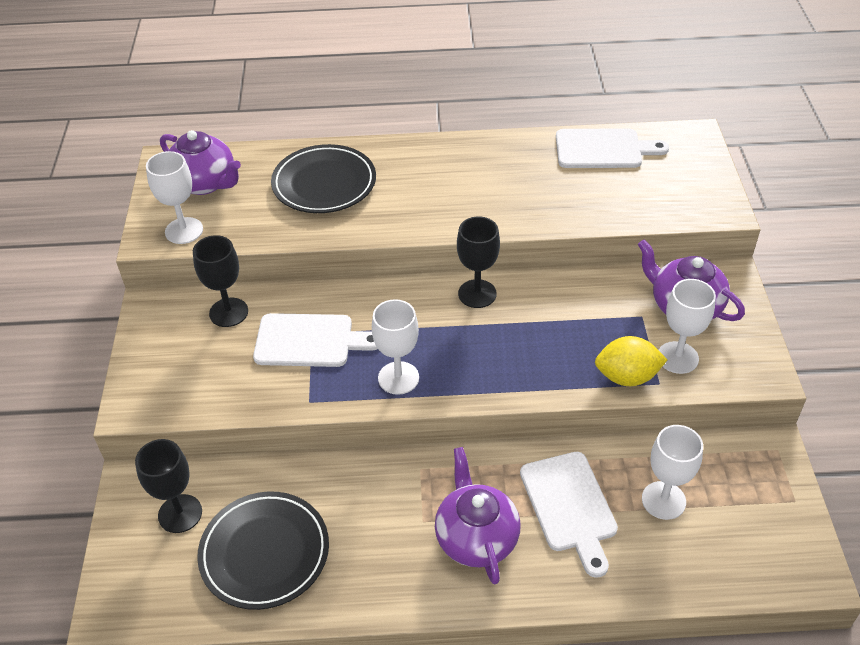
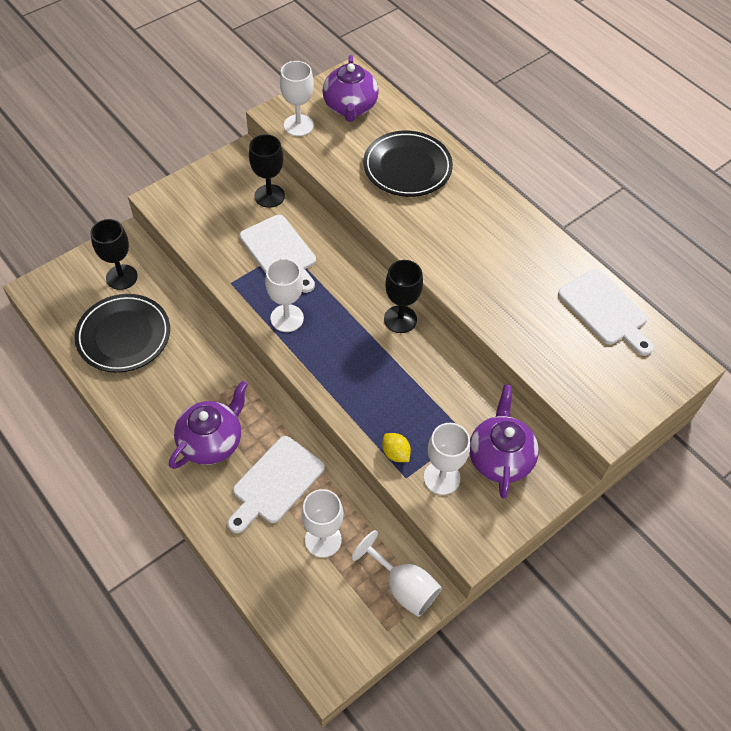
camera: 50 degrees right, 10 degrees up
(627, 377) = (395, 453): yellow lemon -> yellow lemon, size x0.61
(755, 463) = (403, 586): none -> white goblet

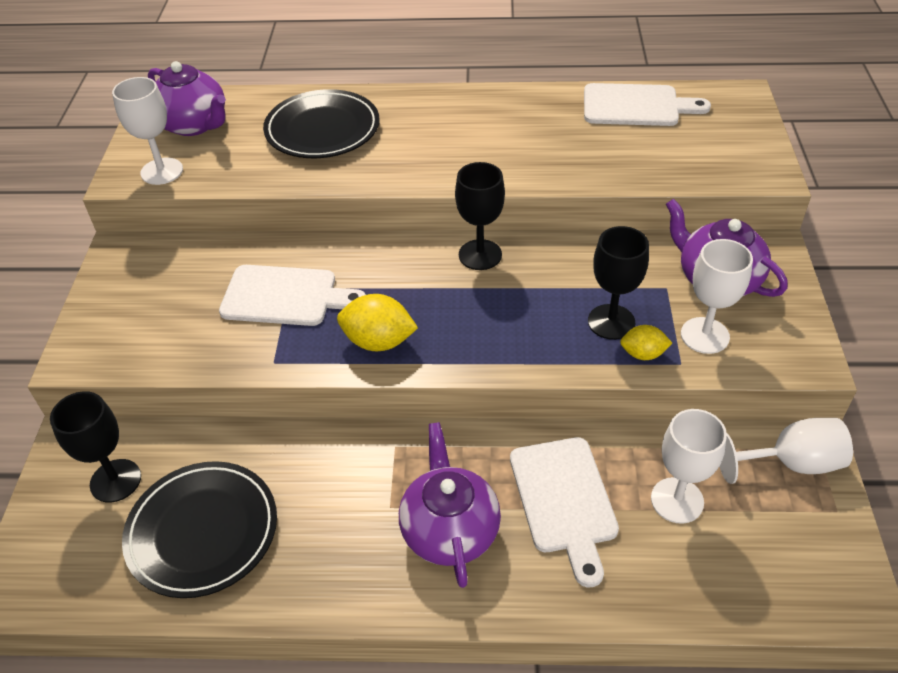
camera: 45 degrees left, 10 degrees down
(269, 196) = (202, 262): black goblet -> black goblet (611, 322)
(287, 318) = (378, 341): white goblet -> yellow lemon

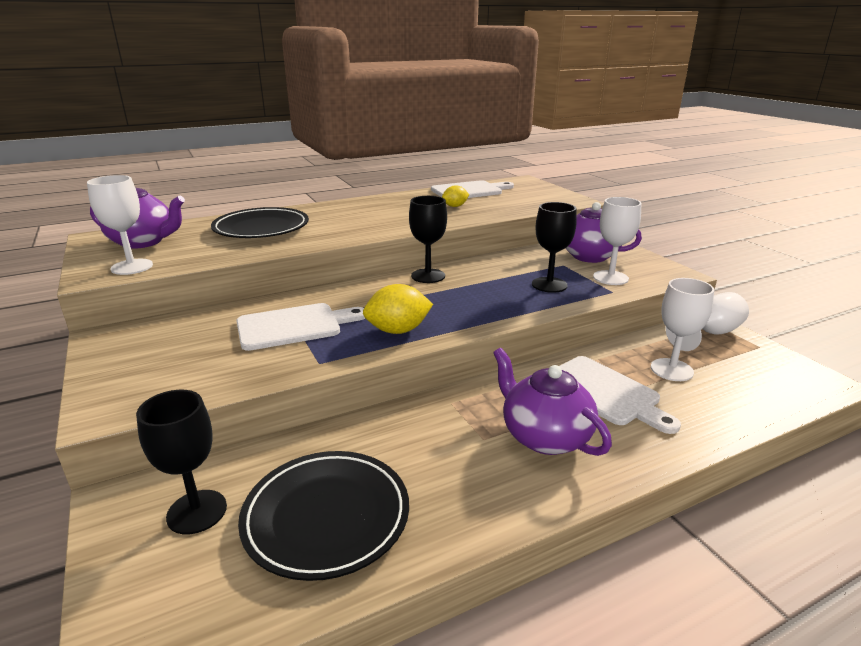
camera: 30 degrees left, 20 degrees down
(643, 354) = (586, 293): yellow lemon -> yellow lemon (455, 206)

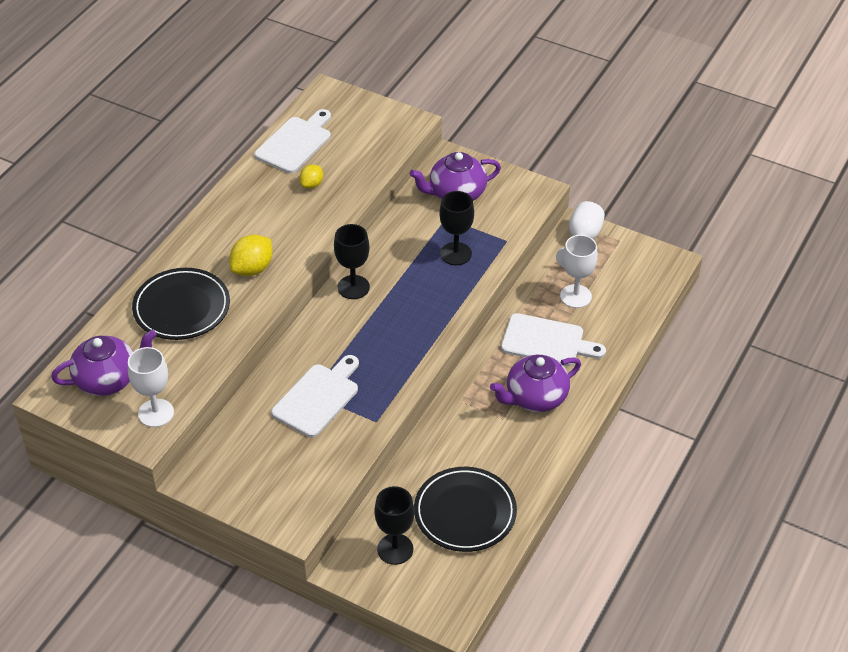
camera: 35 degrees left, 20 degrees up
(398, 330) = (395, 364): yellow lemon -> yellow lemon (252, 269)
(544, 436) = (535, 398): purple teapot -> purple teapot turned 45 degrees counterclockwise
(610, 278) = (494, 221): white goblet -> none

